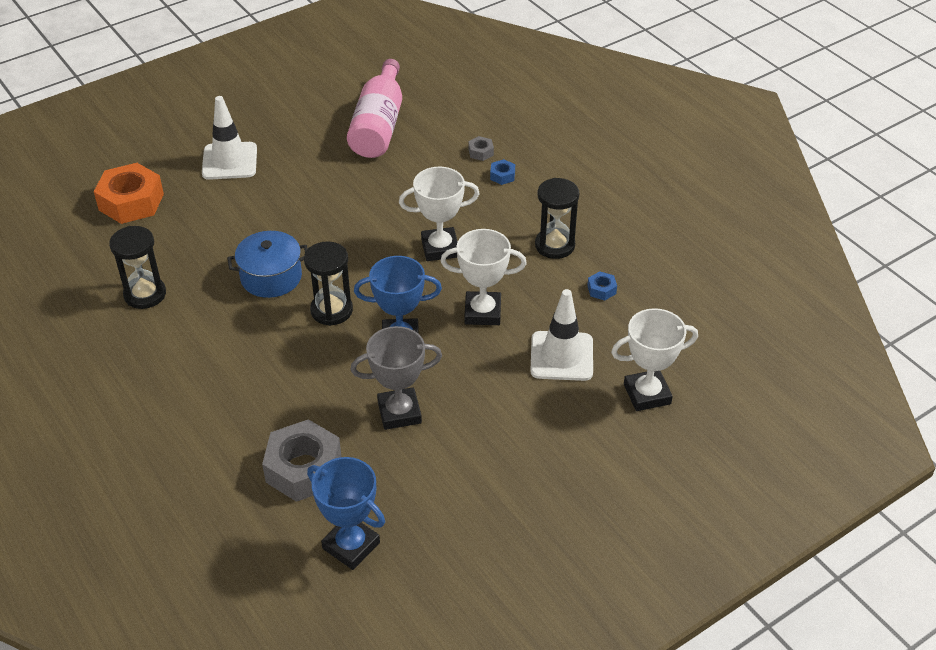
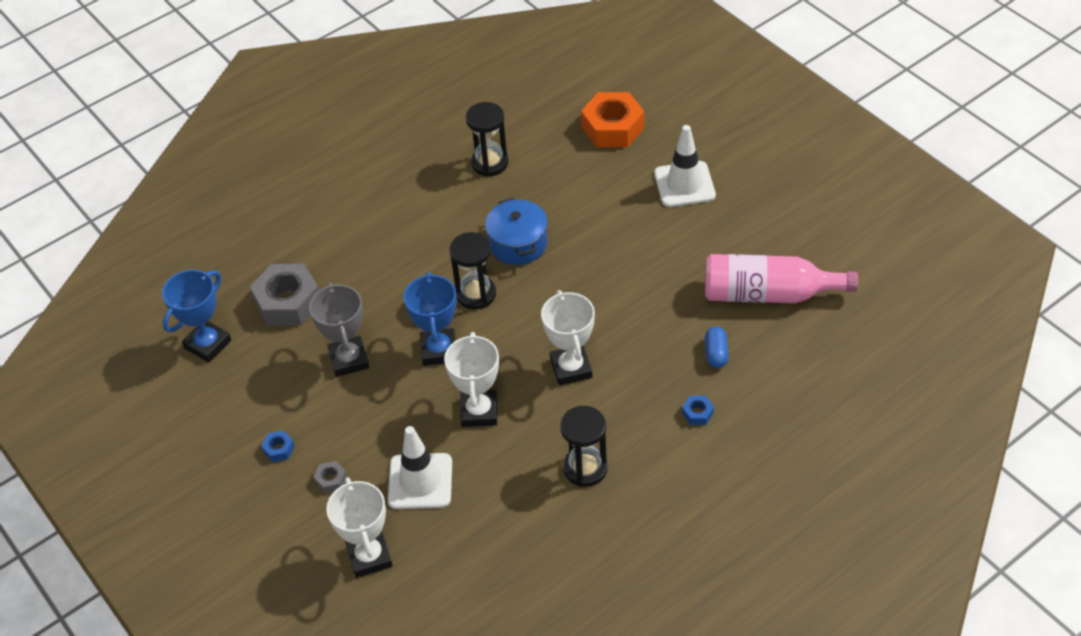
camera: 90 degrees right, 5 degrees up
(439, 160) = (716, 353): none -> blue capsule
(480, 152) = (736, 390): grey nut -> grey nut (331, 480)
(601, 289) = (518, 514): blue nut -> blue nut (279, 449)

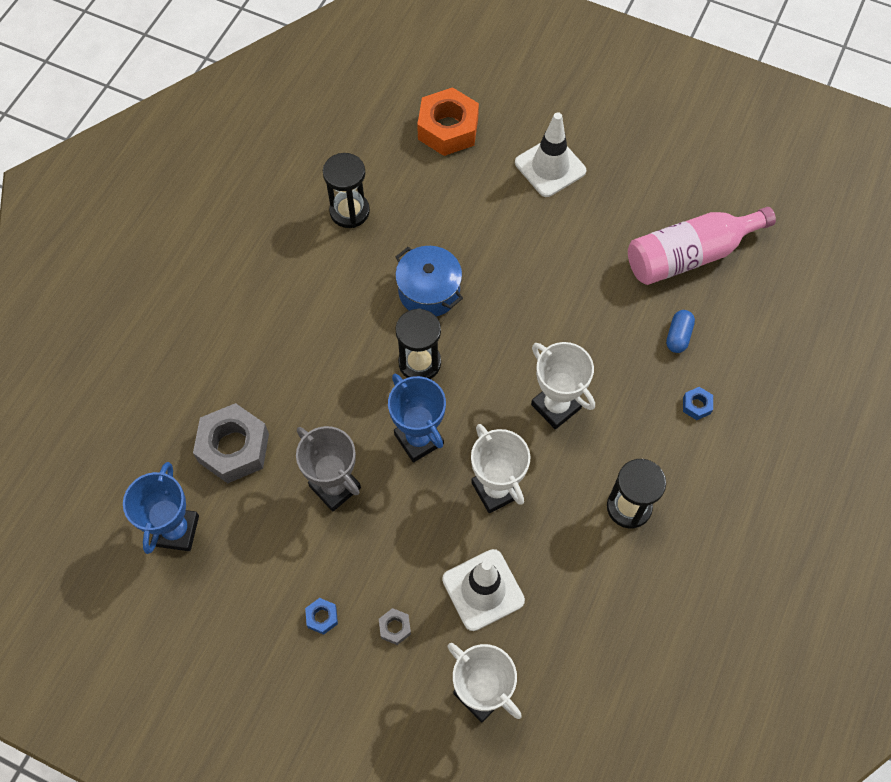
camera: 30 degrees left, 15 degrees up
(716, 353) = (678, 336): blue capsule -> blue capsule turned 45 degrees clockwise

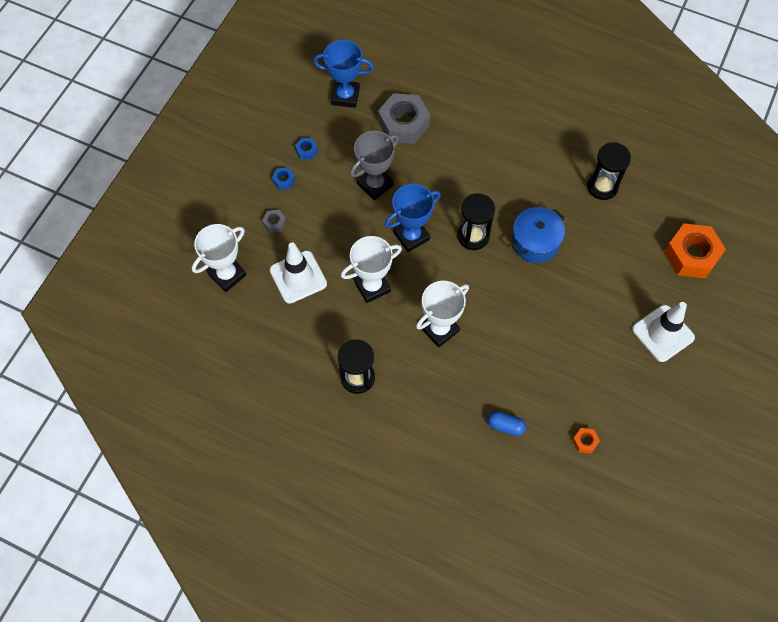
camera: 90 degrees right, 0 degrees up
(689, 255) = (585, 442): pink bottle -> orange nut
(696, 405) = (443, 435): blue nut -> blue nut (306, 151)

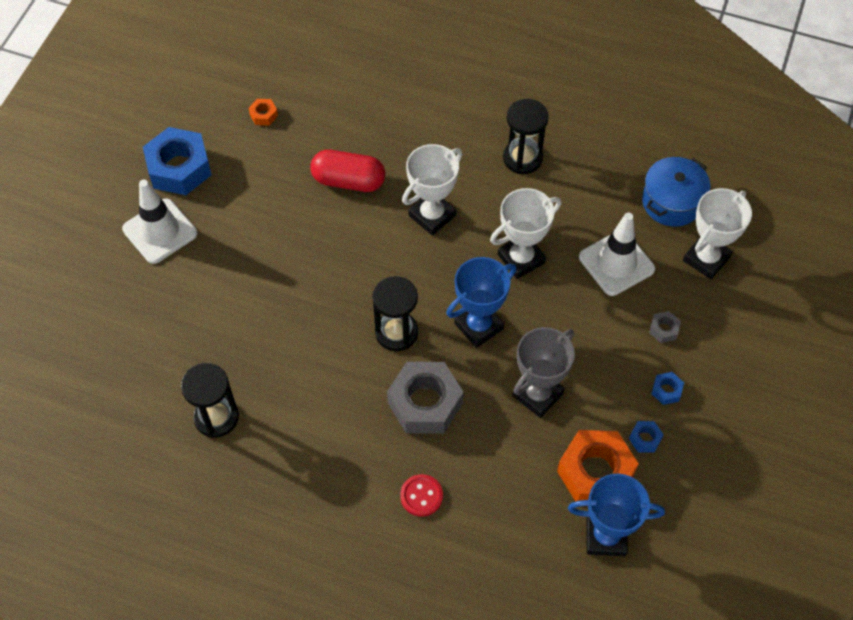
camera: 175 degrees right, 5 degrees down
(403, 124) = (509, 495): grey nut -> grey nut (425, 403)
(461, 127) = (421, 496): none -> red button
(505, 426) = (351, 123): blue capsule -> none
(508, 368) = (348, 181): none -> red capsule
(535, 242) = (313, 331): blue pot -> blue pot (672, 202)
(655, 392) = (179, 168): none -> blue nut
(691, 255) = (107, 329): orange nut -> orange nut (595, 472)

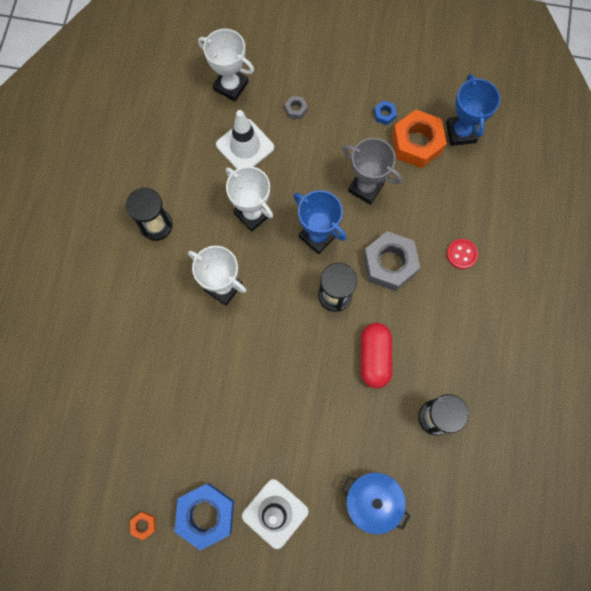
camera: 100 degrees left, 15 degrees up
(263, 115) = (137, 451): orange nut -> orange nut (144, 525)
(348, 181) = (198, 361): red capsule -> red capsule (374, 357)
(666, 390) = (344, 104): blue nut -> none
(672, 202) = (183, 112): blue pot -> blue pot (372, 501)

